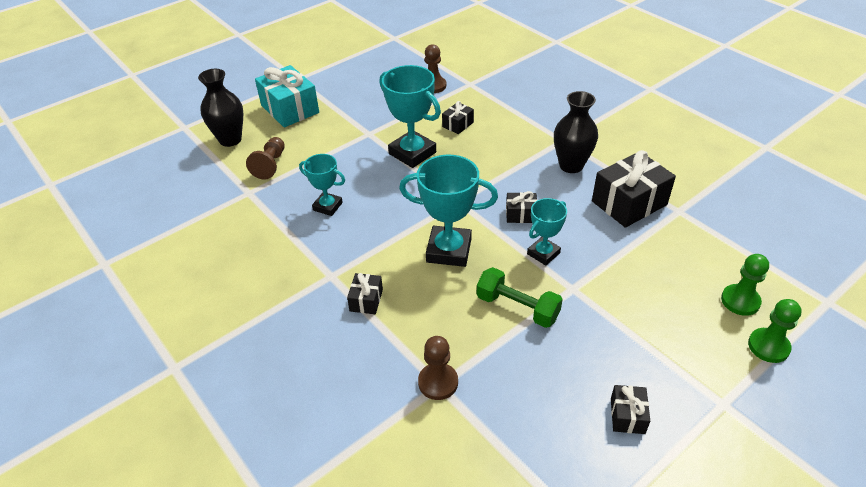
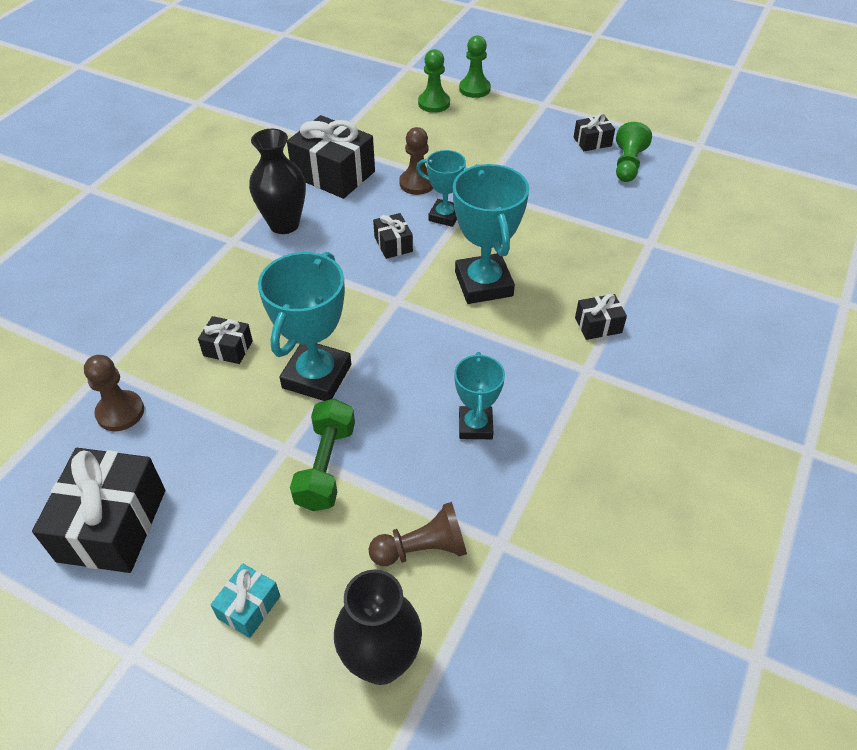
camera: 115 degrees left, 5 degrees up
(290, 109) = (249, 607): turquoise gift -> turquoise gift, size x0.50
(364, 79) = (112, 525): none -> black gift
(438, 382) = (648, 244): brown pawn -> brown pawn (417, 183)
(517, 308) = (528, 217): green dumbbell -> green dumbbell (326, 466)
(571, 430) = (627, 164): none -> green pawn

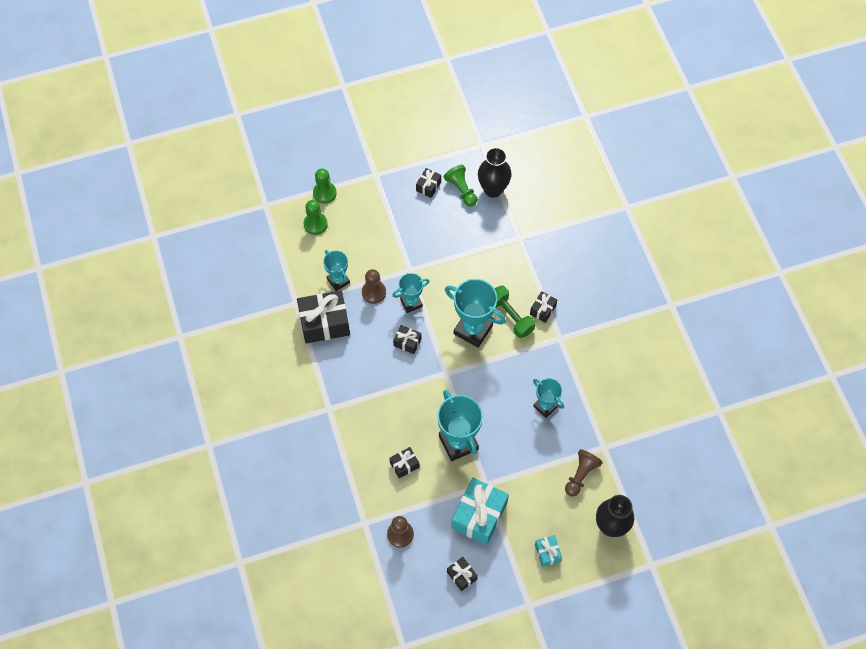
camera: 45 degrees left, 15 degrees up
(112, 525) = (462, 575): black gift -> black gift, size x0.50
(230, 475) = (479, 515): none -> turquoise gift
(284, 224) = (341, 376): black vase -> black vase (493, 189)
(326, 466) = (510, 477): green dumbbell -> green dumbbell (510, 316)
(395, 153) = (338, 281): none -> turquoise trophy

